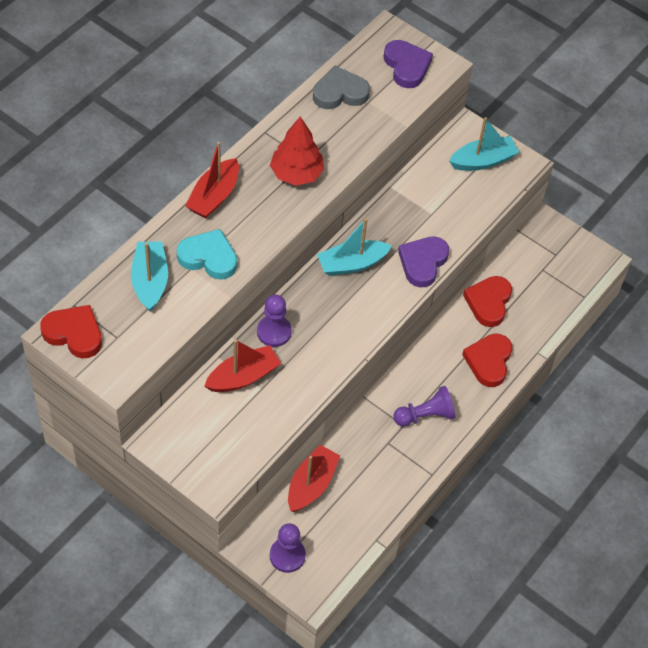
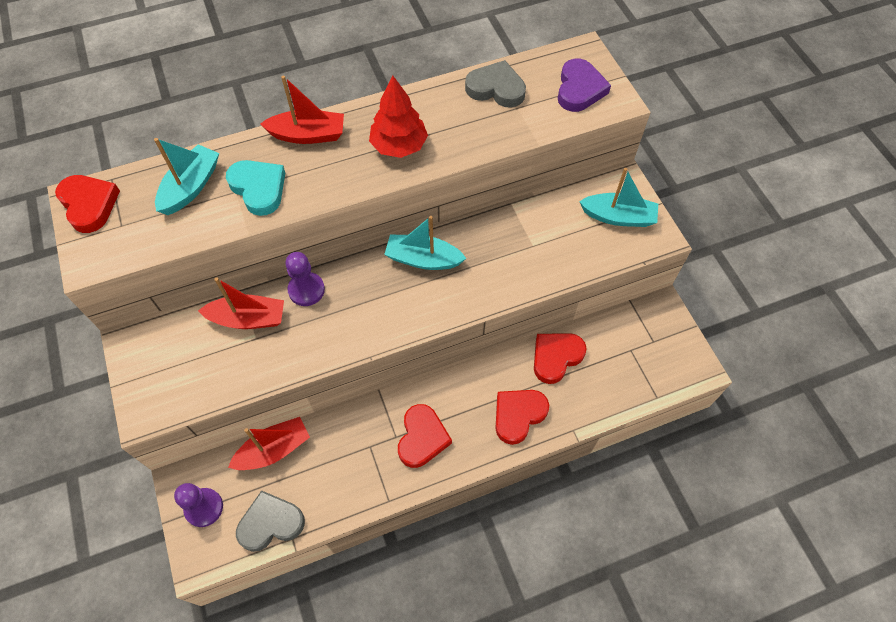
camera: 35 degrees right, 5 degrees up
(214, 196) = (308, 135): red boat -> red boat turned 150 degrees counterclockwise
(351, 538) = (270, 523): none -> grey heart
(423, 263) = (491, 289): purple heart -> none
(425, 415) = (422, 438): purple pawn -> red heart

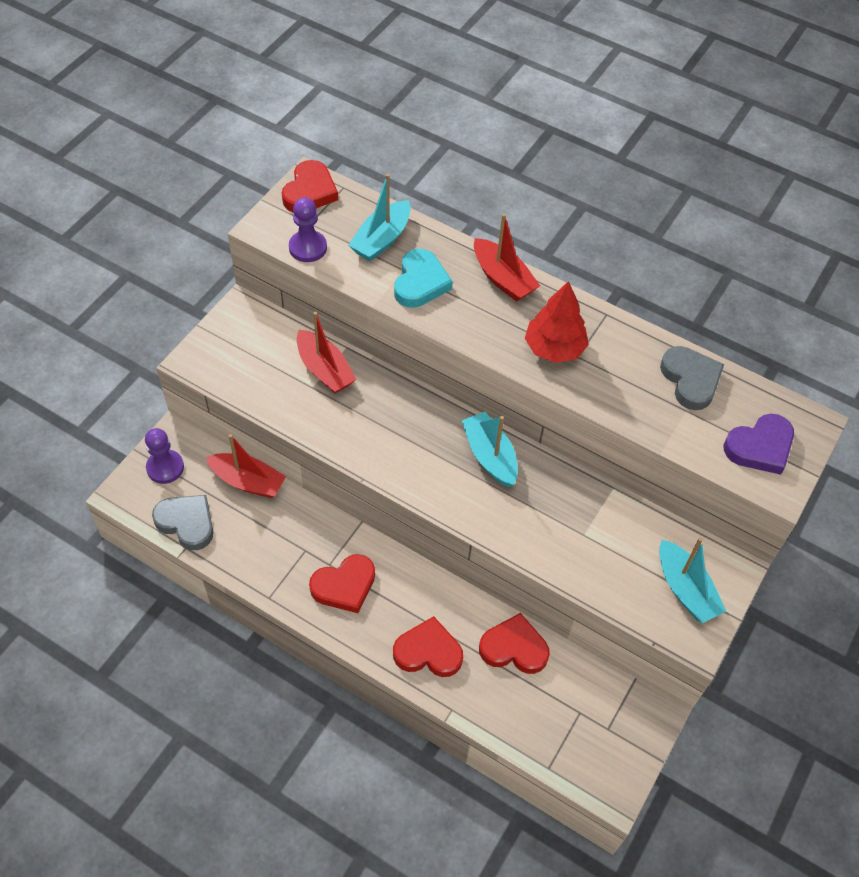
camera: 50 degrees right, 5 degrees down
(191, 187) = (381, 239): turquoise boat -> turquoise boat turned 135 degrees clockwise
(306, 290) = (384, 391): purple pawn -> purple pawn (308, 247)

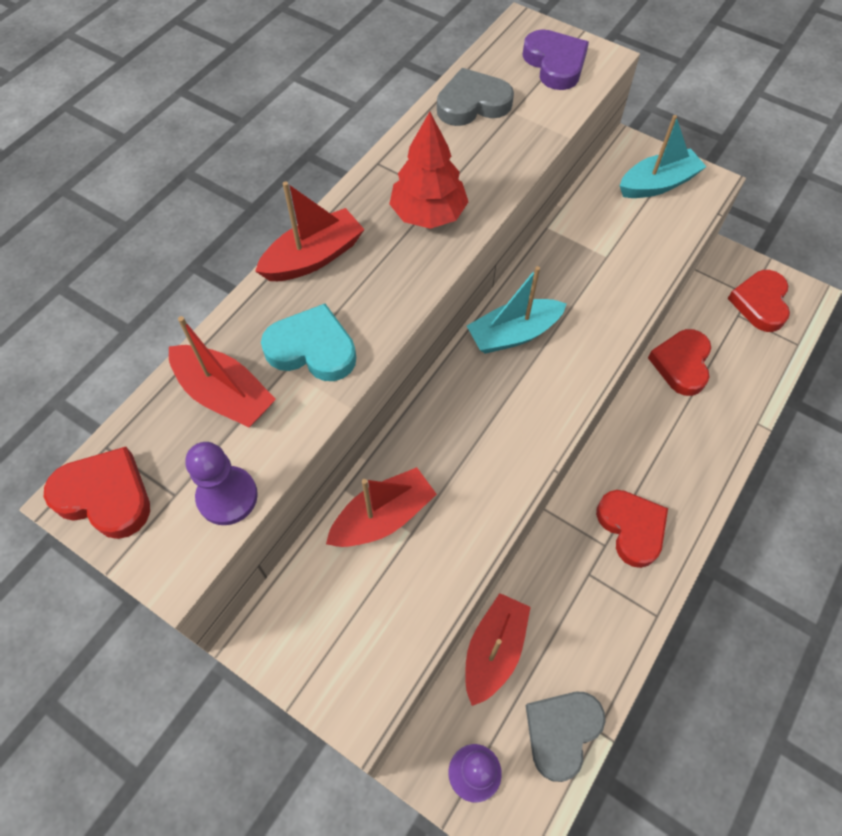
camera: 85 degrees left, 5 degrees up
(381, 239) = (225, 395): turquoise boat -> red boat
(428, 652) = (698, 442): red heart -> red heart (760, 303)

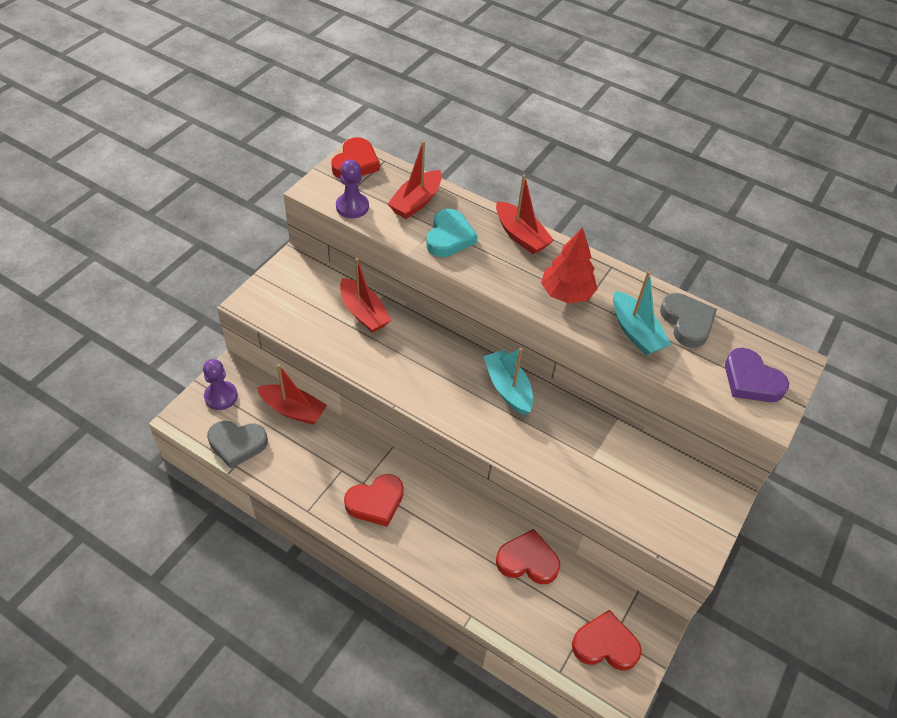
camera: 85 degrees right, 10 degrees down
(555, 64) = (751, 380): purple heart -> purple heart turned 75 degrees clockwise
(561, 732) = (237, 444): grey heart -> grey heart turned 150 degrees clockwise
(658, 184) = (685, 508): turquoise boat -> turquoise boat (635, 332)

